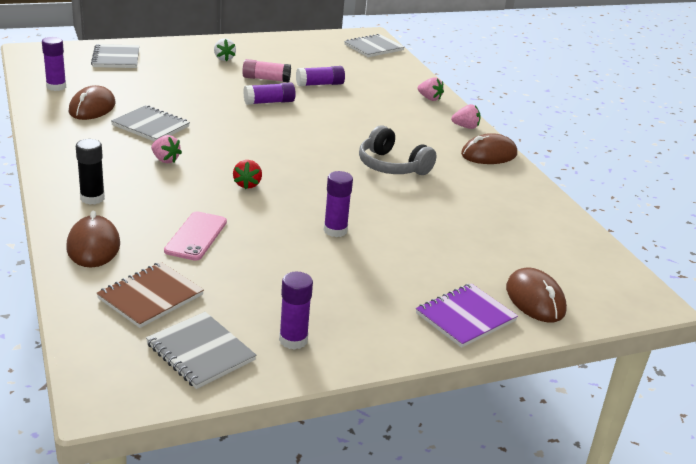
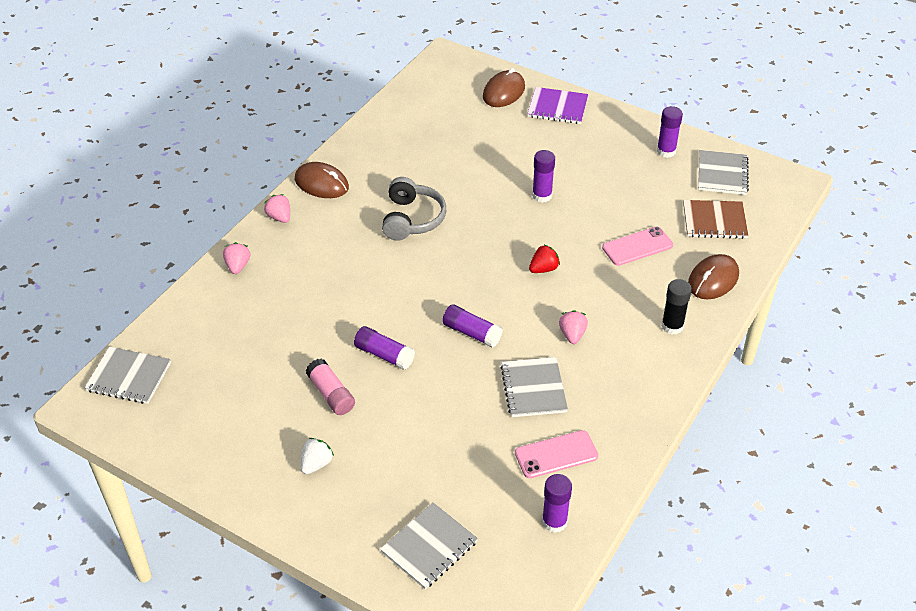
camera: 125 degrees left, 15 degrees up
(92, 108) = (556, 454): brown mouse -> pink phone
(320, 84) = (295, 351): purple glue stick -> purple glue stick (472, 333)

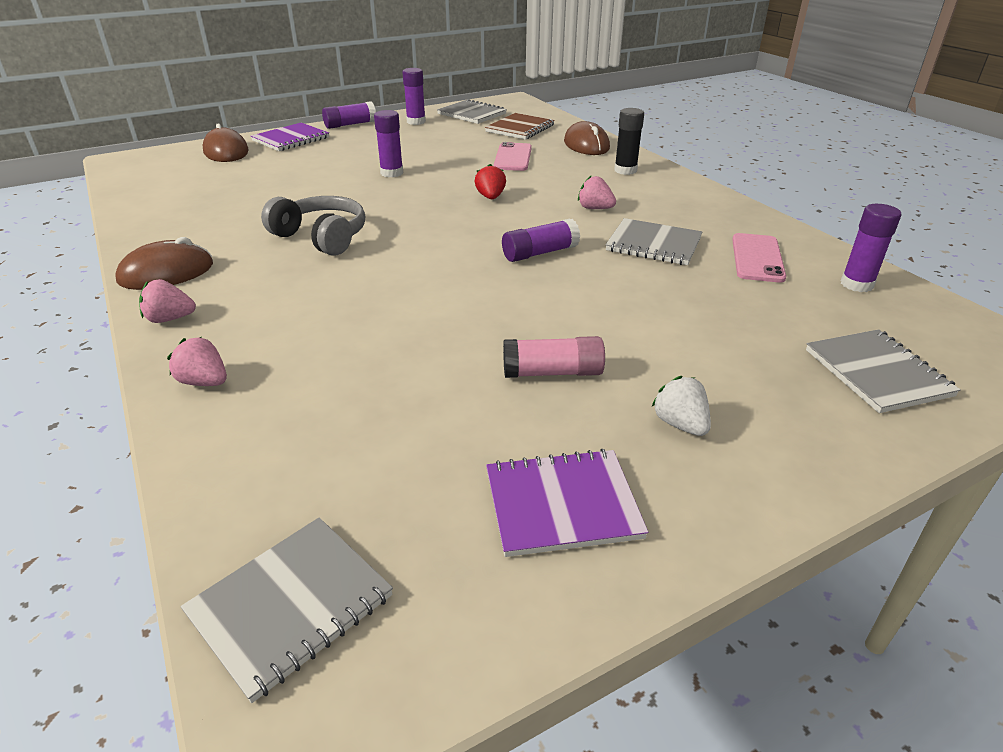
camera: 60 degrees left, 10 degrees down
(228, 437) = (562, 504): none -> purple notebook
(384, 355) = (519, 313): purple glue stick -> purple glue stick (350, 124)

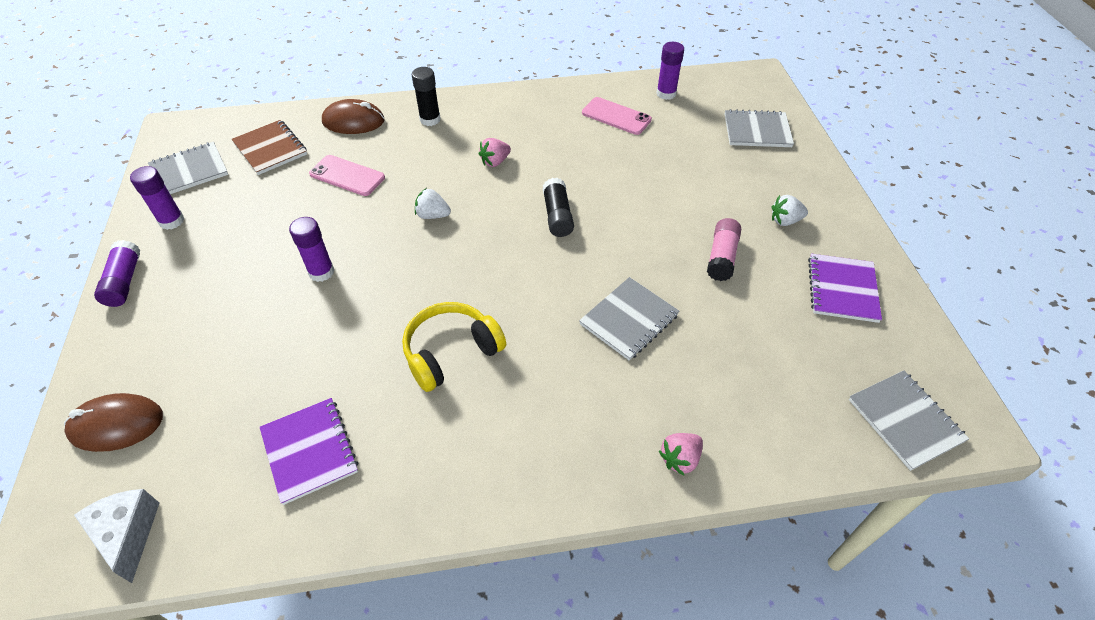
camera: 70 degrees left, 15 degrees up
(140, 174) = (128, 534): none -> white cheese
(166, 273) = (467, 491): brown mouse -> none
(170, 319) = (567, 486): pink strawberry -> none
(291, 139) = (128, 348): purple notebook -> purple notebook (310, 451)
(321, 237) = (451, 352): grey headphones -> yellow headphones
(490, 197) = (433, 215): red strawberry -> white strawberry
(540, 253) = (557, 216): purple glue stick -> black glue stick
(653, 244) = (573, 154): grey notebook -> grey notebook (629, 320)

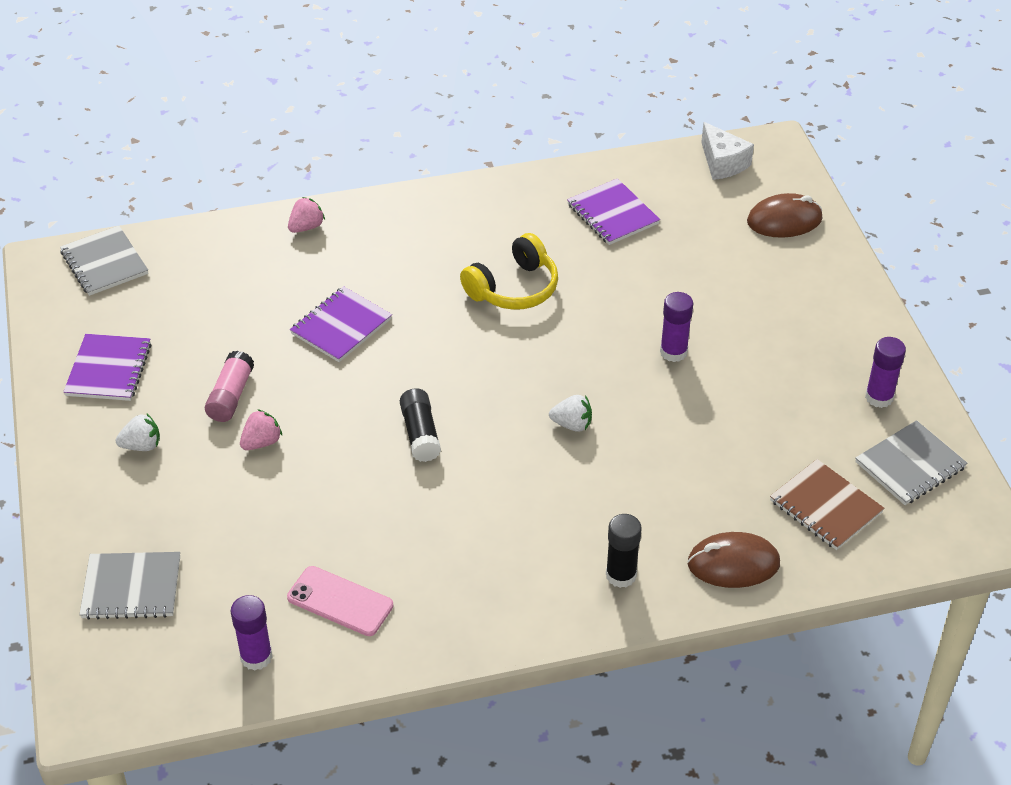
camera: 175 degrees right, 5 degrees down
(124, 281) = (876, 329): purple glue stick -> none
(347, 176) = (700, 472): pink phone -> none
(495, 162) = (510, 507): pink strawberry -> pink strawberry (261, 442)
(629, 320) = (341, 326): grey notebook -> purple notebook

